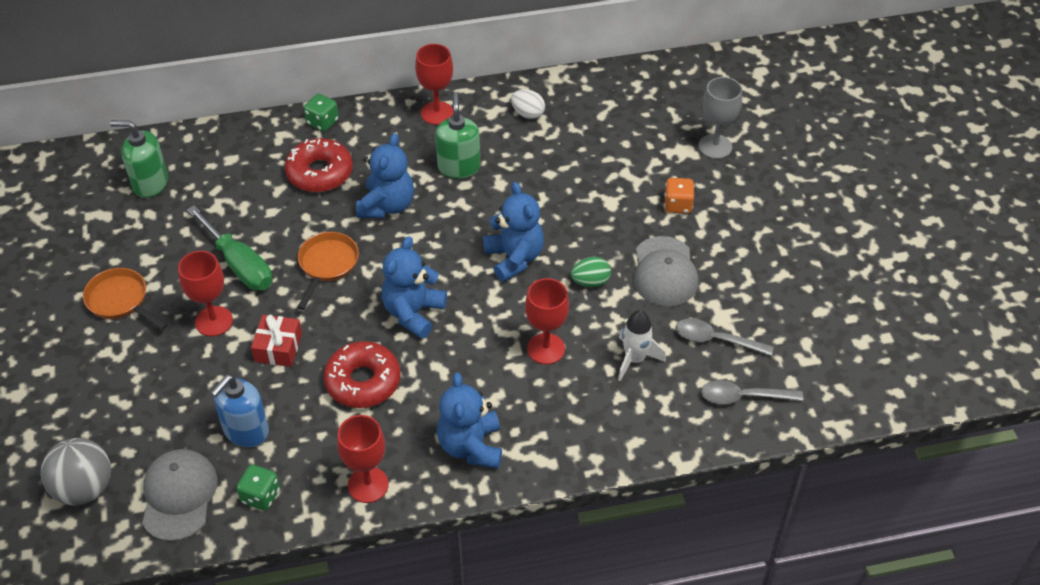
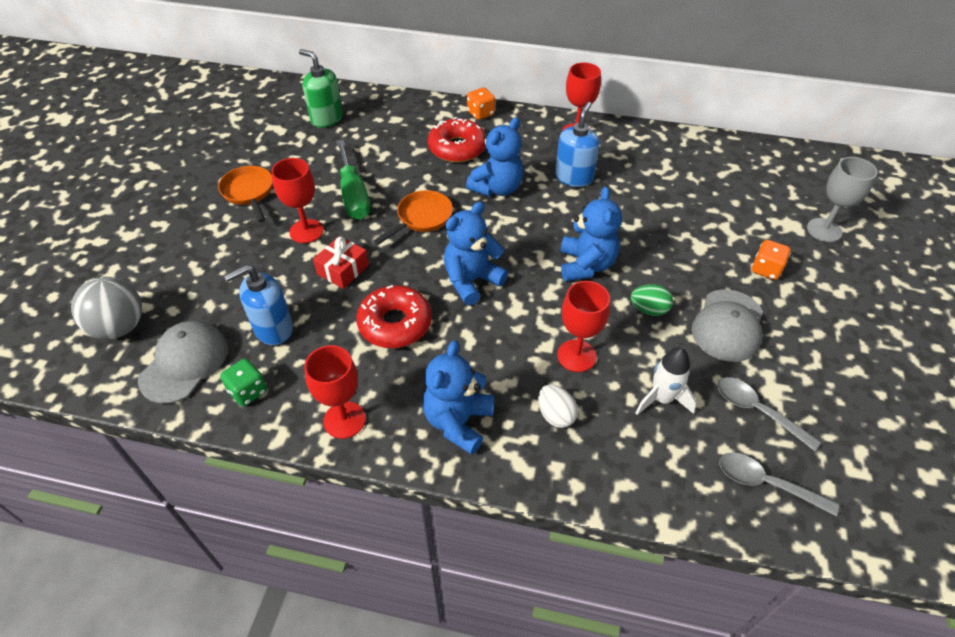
camera: 25 degrees right, 0 degrees up
(322, 122) = (481, 113): green dice -> orange dice
(459, 167) = (574, 177): green soap dispenser -> blue soap dispenser
(528, 114) = (655, 154): white egg -> white egg (555, 415)

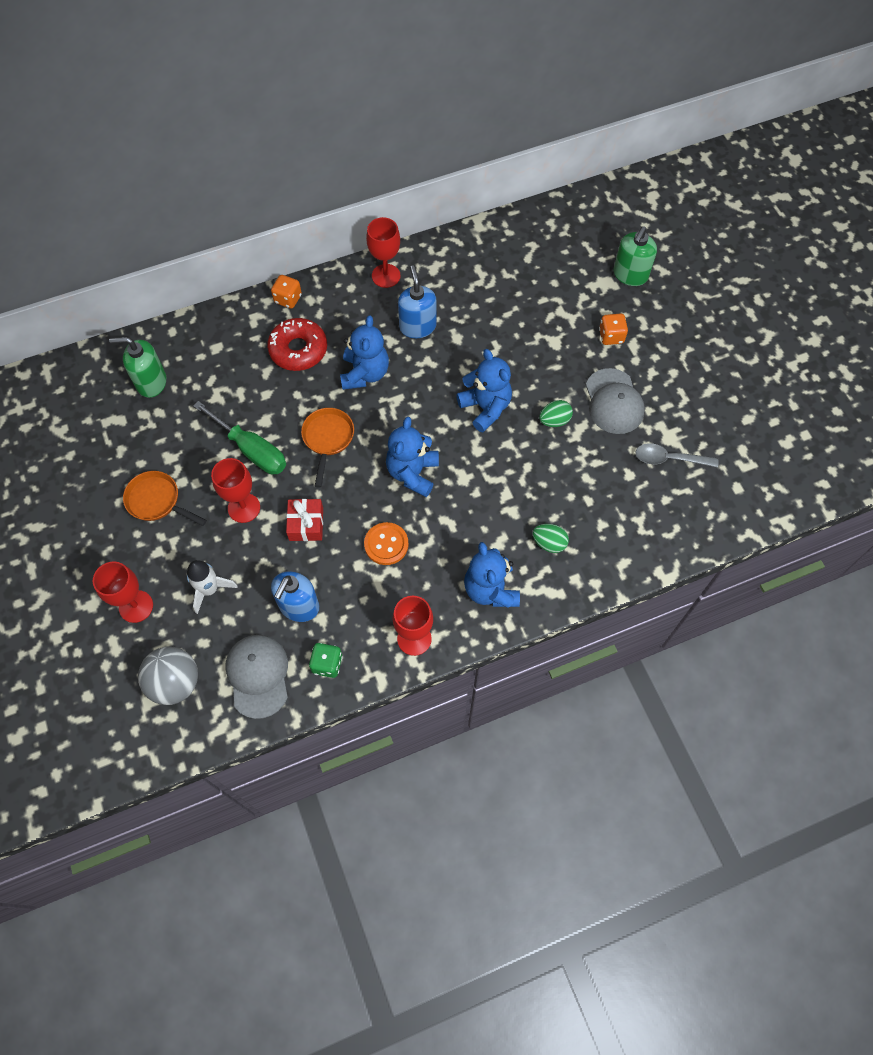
camera: 35 degrees left, 15 degrees up
(395, 324) = (386, 544): red donut -> orange button
(555, 415) = (549, 543): white egg -> green egg
(576, 356) = (531, 489): red goblet -> red goblet (136, 606)
(661, 399) = (607, 487): white rocket -> white rocket (210, 589)
(766, 483) = (702, 508): grey spoon -> none
(824, 230) = (630, 275): grey goblet -> green soap dispenser

